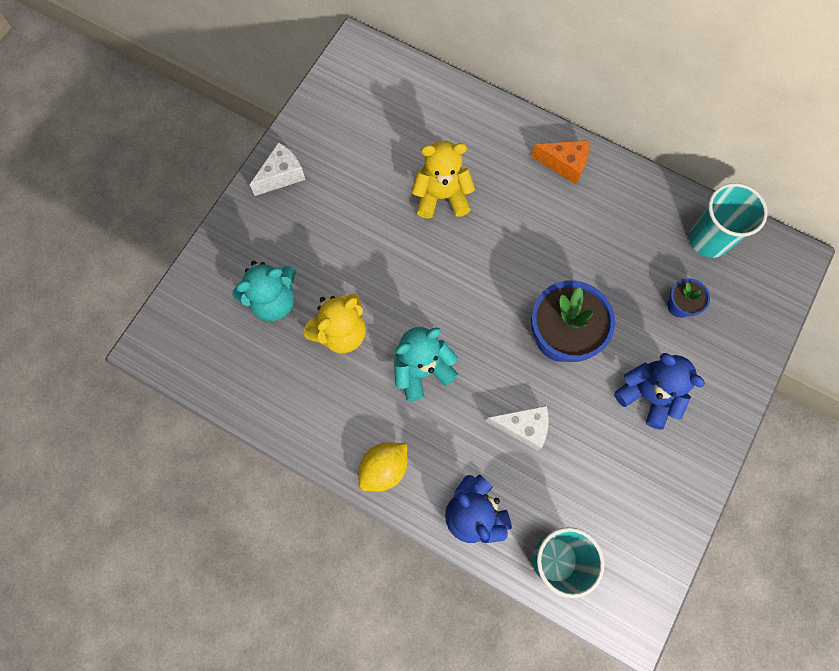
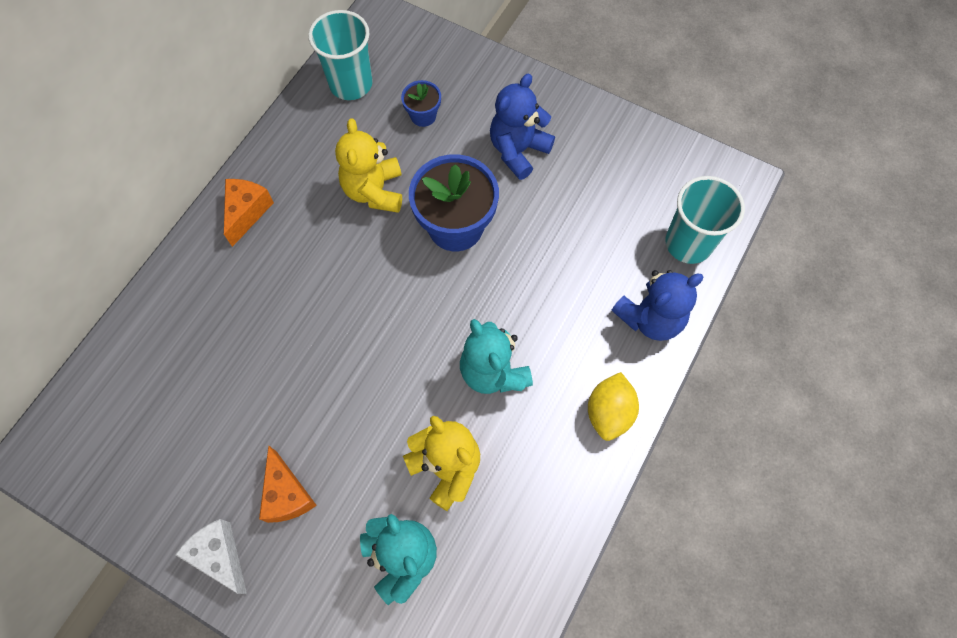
camera: 90 degrees left, 5 degrees down
(324, 216) = (287, 494): none -> orange cheese
(384, 468) = (609, 412): yellow lemon -> yellow lemon turned 60 degrees clockwise
(441, 196) = (274, 348): yellow teddy bear -> yellow teddy bear (374, 191)
(523, 427) = (556, 267): white cheese -> none

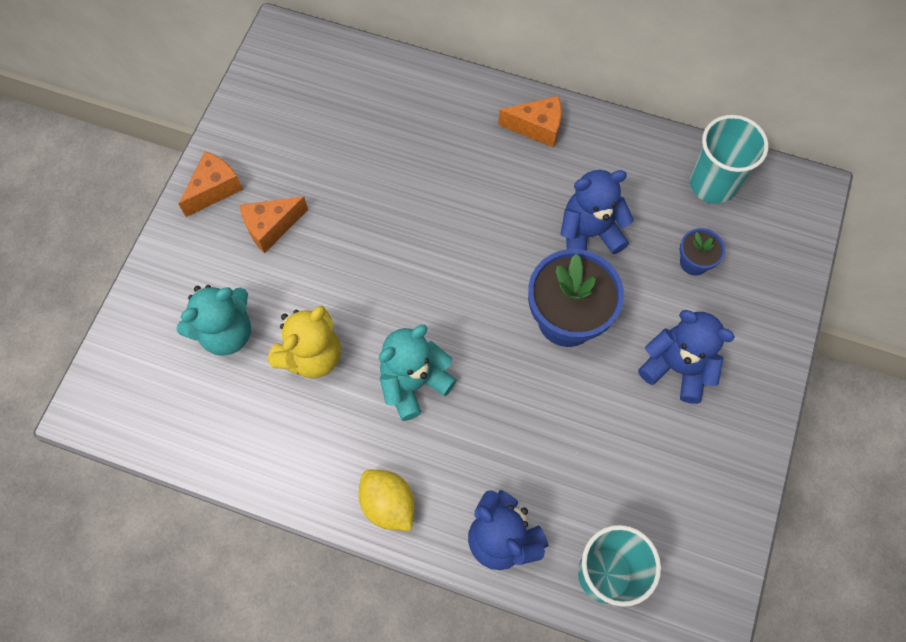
camera: 80 degrees right, 0 degrees up
(220, 555) = (214, 189): white cheese -> orange cheese
(374, 191) = (589, 234): yellow teddy bear -> blue teddy bear
(609, 412) = (388, 504): yellow lemon -> yellow lemon turned 45 degrees clockwise

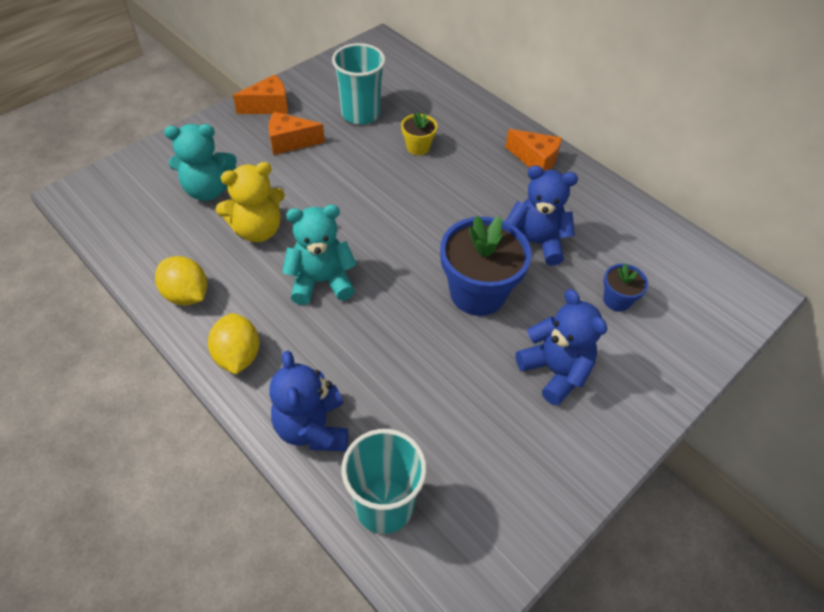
camera: 25 degrees right, 15 degrees down
(293, 466) = (186, 295): none -> yellow lemon
(410, 168) = (418, 147): none -> yellow flower pot
(712, 184) = (666, 253): turquoise cup -> turquoise cup (360, 113)

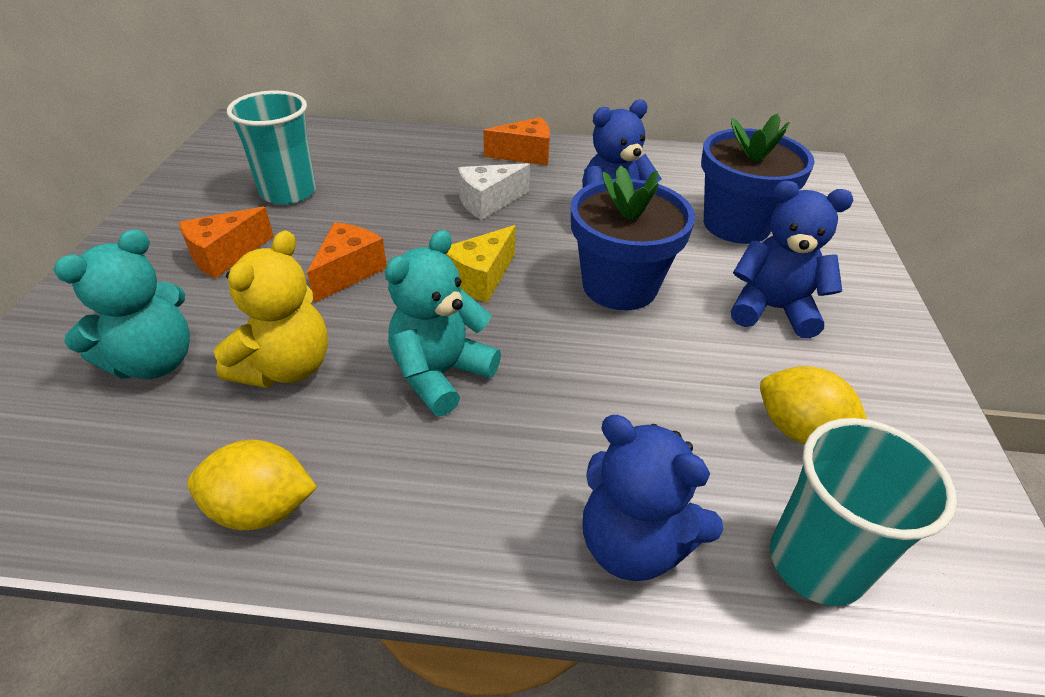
camera: 40 degrees left, 10 degrees down
(238, 356) = (432, 532): yellow lemon -> yellow lemon (800, 431)
(269, 106) = (150, 233): orange cheese -> orange cheese (349, 272)
(403, 237) = (480, 278): none -> yellow cheese
(418, 147) = (394, 194): yellow flower pot -> none
(467, 185) = (488, 202): none -> white cheese
(617, 300) = (736, 224): blue flower pot -> blue flower pot, size x2.03

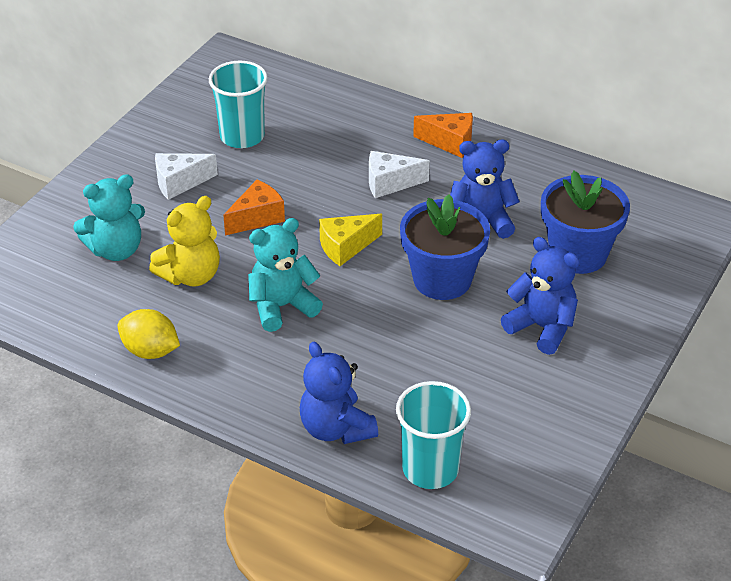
camera: 25 degrees right, 0 degrees up
(225, 256) = (179, 183): orange cheese -> white cheese
(800, 431) = (485, 406): yellow lemon -> none

